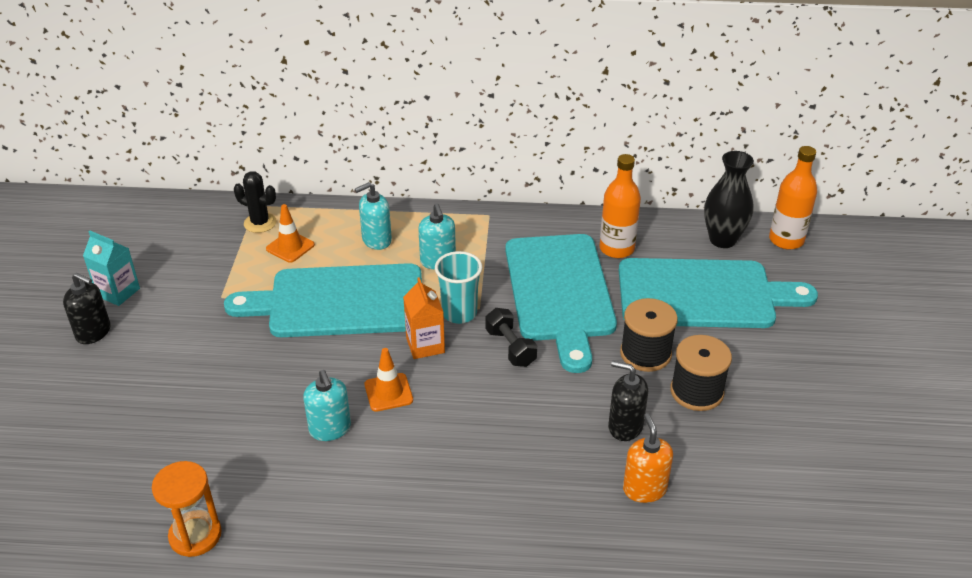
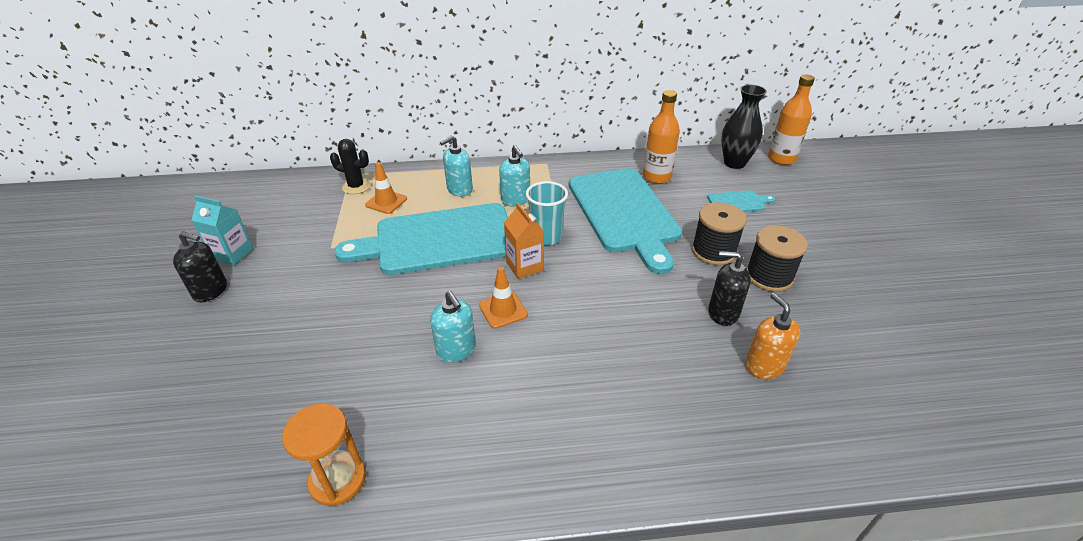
camera: 10 degrees left, 0 degrees up
(510, 347) = (599, 260): black dumbbell -> none
(702, 294) = (738, 202): turquoise cutting board -> turquoise cutting board, size x0.41

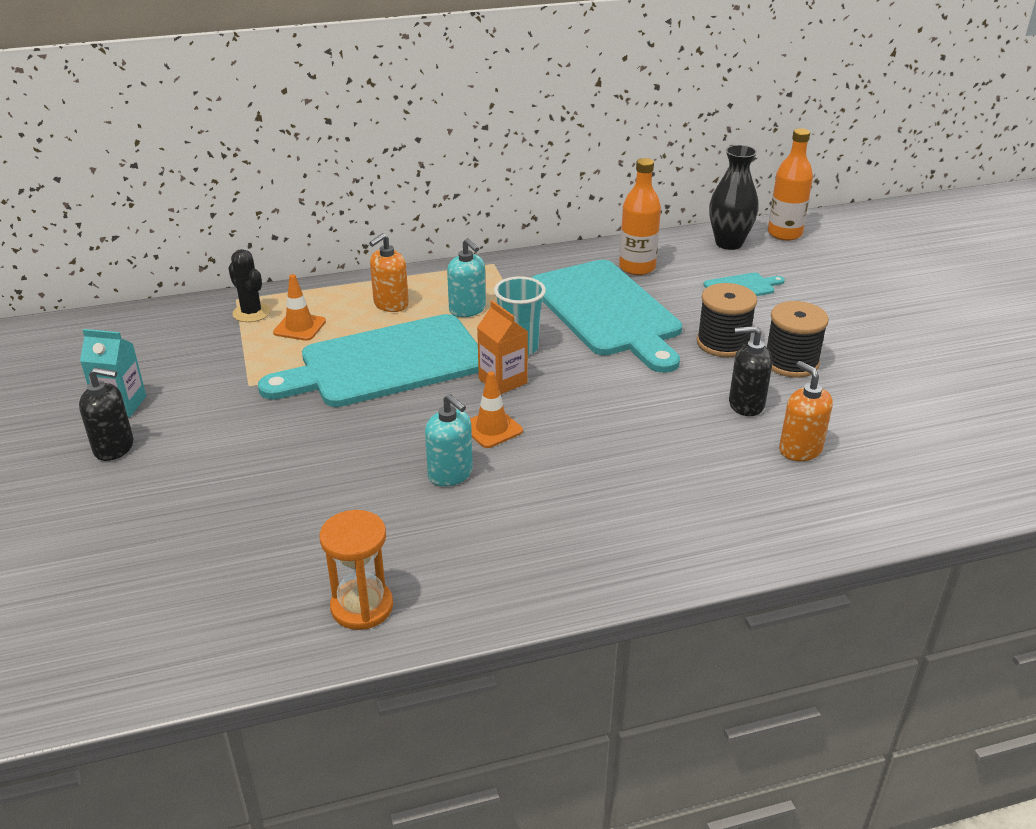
camera: 10 degrees left, 5 degrees down
(356, 186) = (251, 313): black cactus -> black cactus turned 45 degrees clockwise
(459, 190) = (391, 304): turquoise soap dispenser -> orange soap dispenser

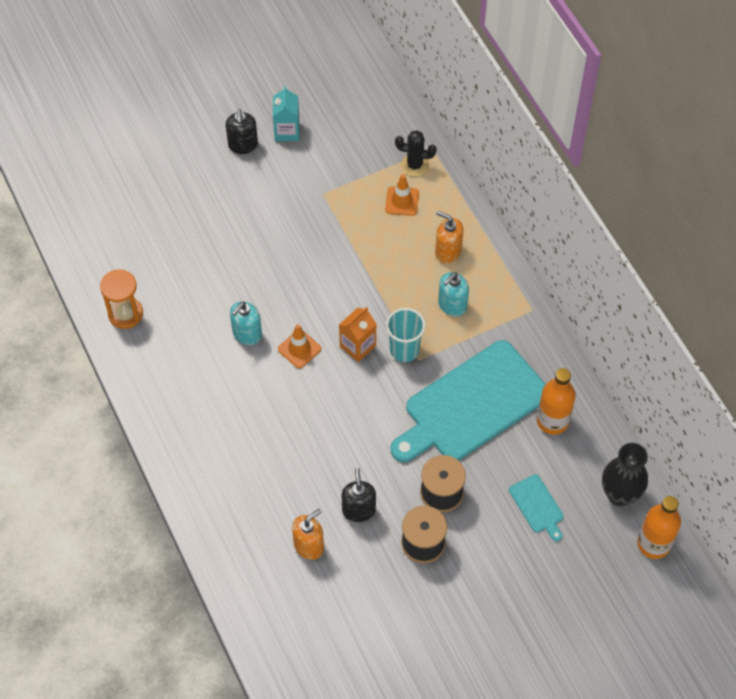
camera: 80 degrees right, 25 degrees up
(251, 313) = (414, 165): black cactus -> black cactus turned 60 degrees clockwise
(386, 363) = (365, 268): turquoise cutting board -> none

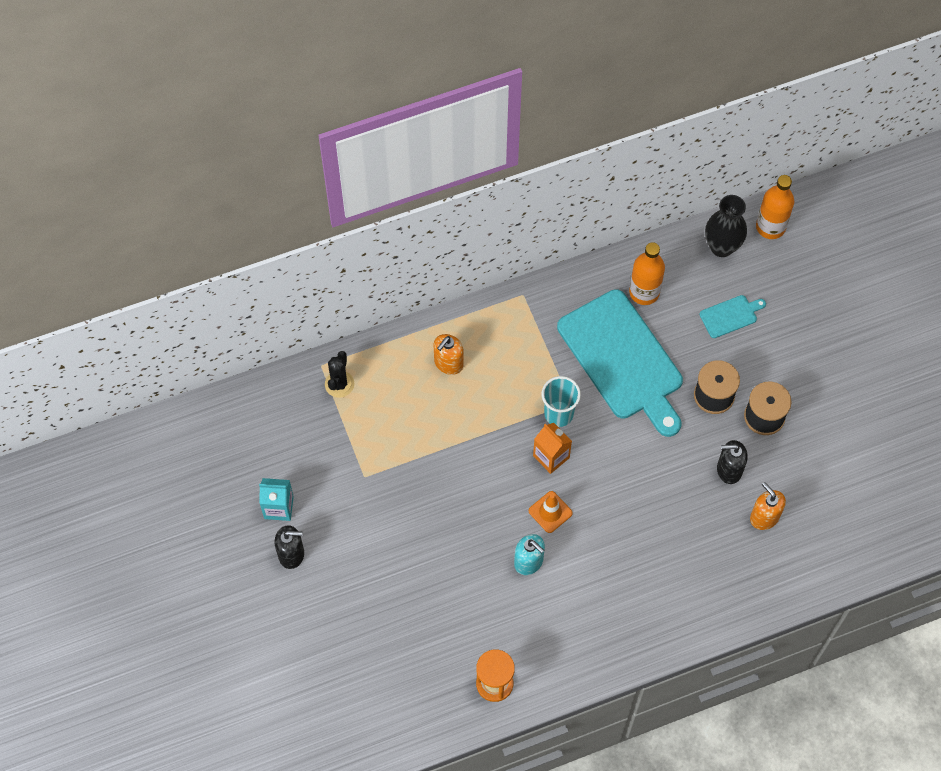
camera: 85 degrees left, 5 degrees up
(402, 201) = (383, 400): orange traffic cone -> none
(452, 305) = (511, 365): turquoise soap dispenser -> none

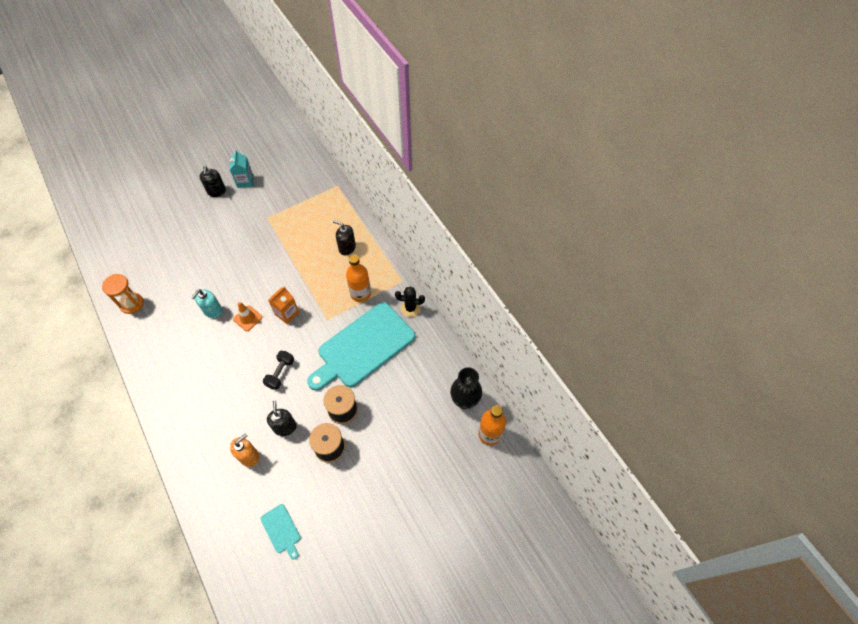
camera: 80 degrees right, 5 degrees down
(339, 384) = (326, 196): black cactus -> black cactus (410, 308)
(448, 363) = (347, 248): orange soap dispenser -> black soap dispenser
(558, 414) = (318, 313): turquoise cup -> none
(644, 292) = (417, 353): orange bottle -> orange bottle (360, 294)
(647, 471) = (280, 373): none -> black dumbbell
(730, 315) = (409, 413): turquoise cutting board -> turquoise cutting board (281, 530)

